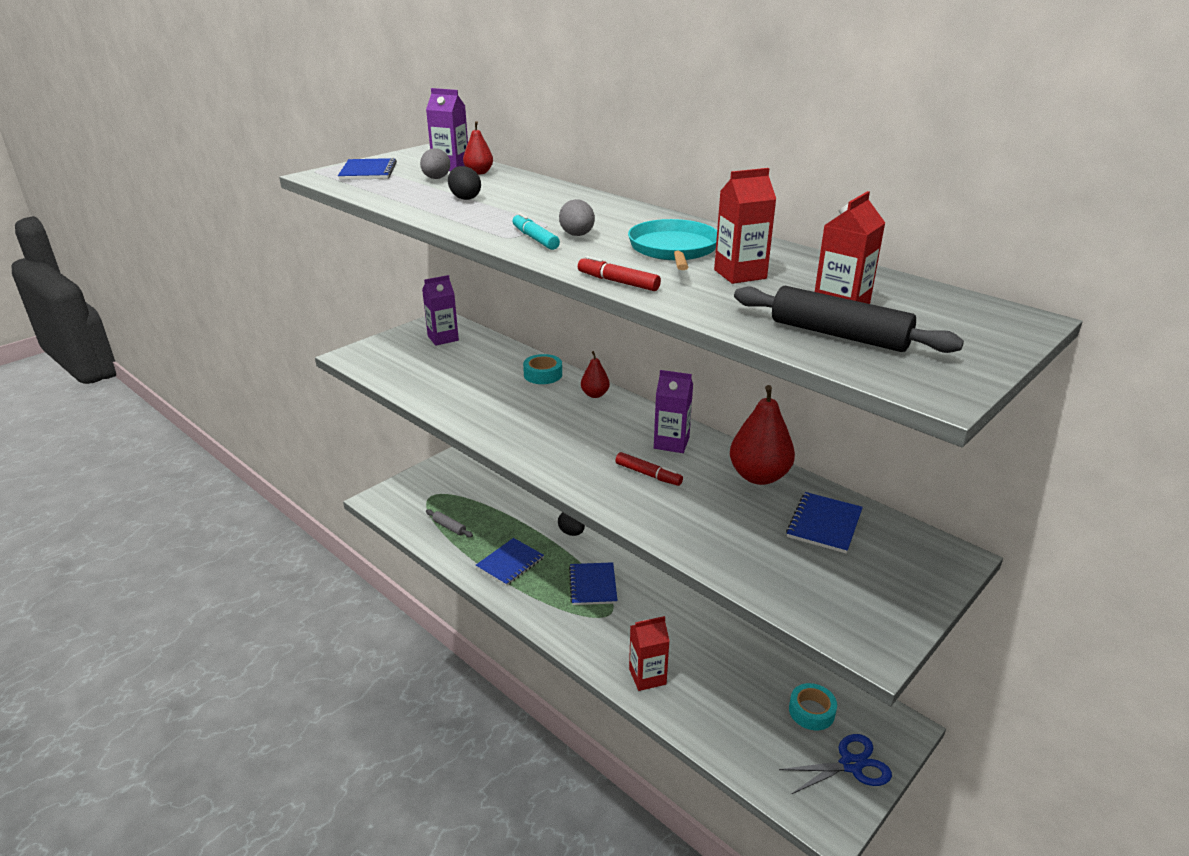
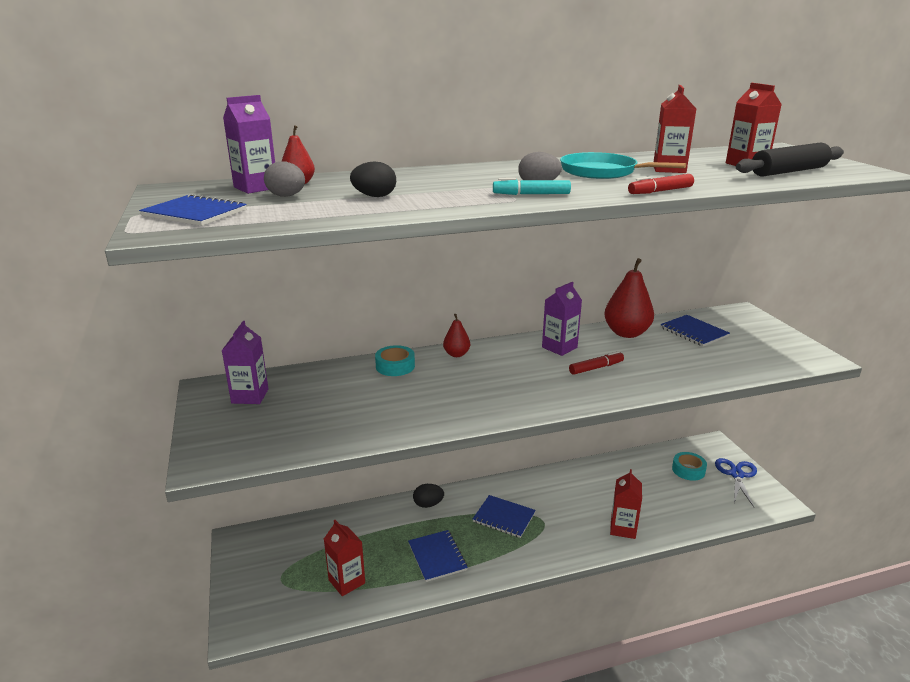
camera: 60 degrees left, 5 degrees down
(449, 527) = (347, 581): grey rolling pin -> red carton

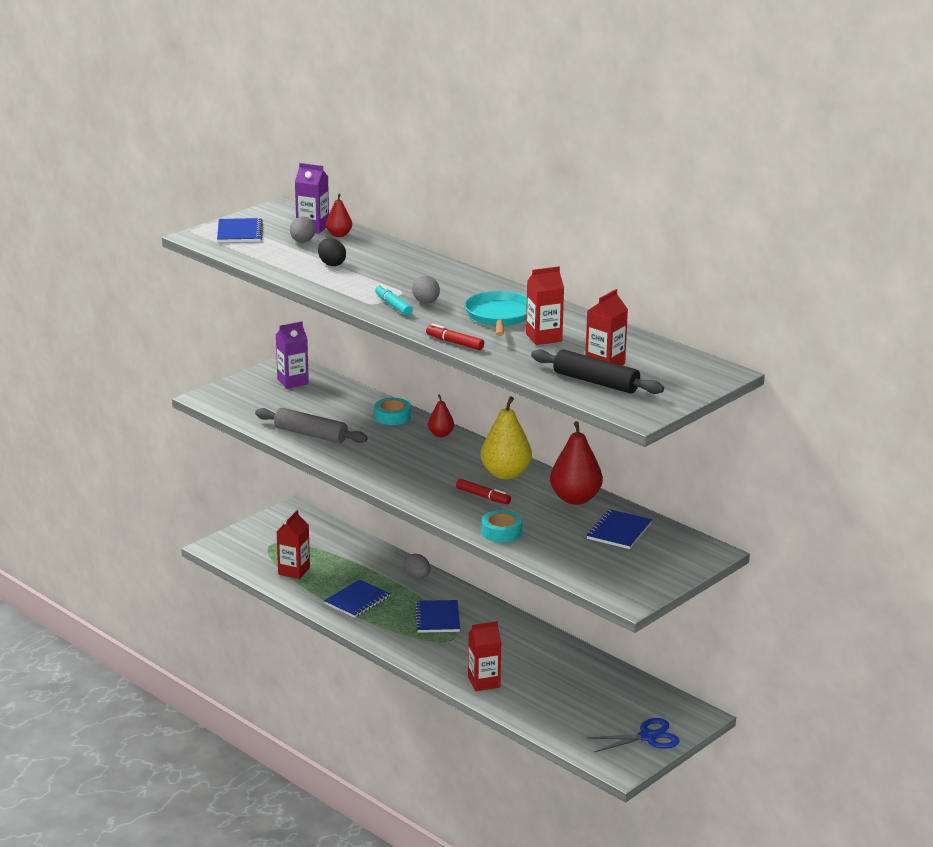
camera: 60 degrees right, 0 degrees up
(381, 419) = (311, 434): none -> grey rolling pin
(428, 504) = (417, 577): black egg -> grey egg
(559, 347) = (505, 474): purple carton -> yellow pear
(688, 470) = (623, 705): turquoise tape -> turquoise tape (501, 532)

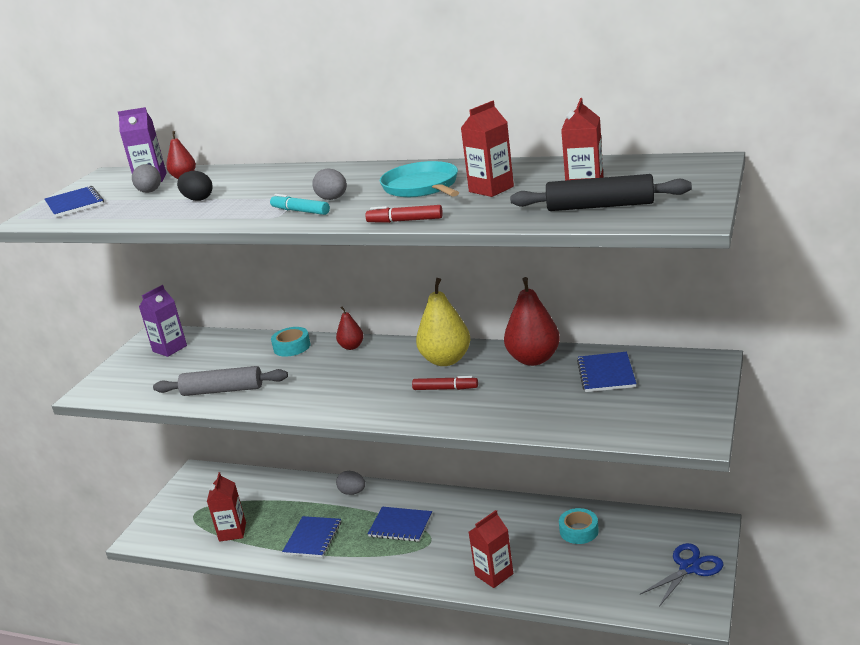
camera: 20 degrees left, 0 degrees up
(437, 618) = (400, 526): blue notebook -> blue notebook turned 45 degrees counterclockwise
(501, 532) = (497, 417): turquoise tape -> turquoise tape (579, 531)

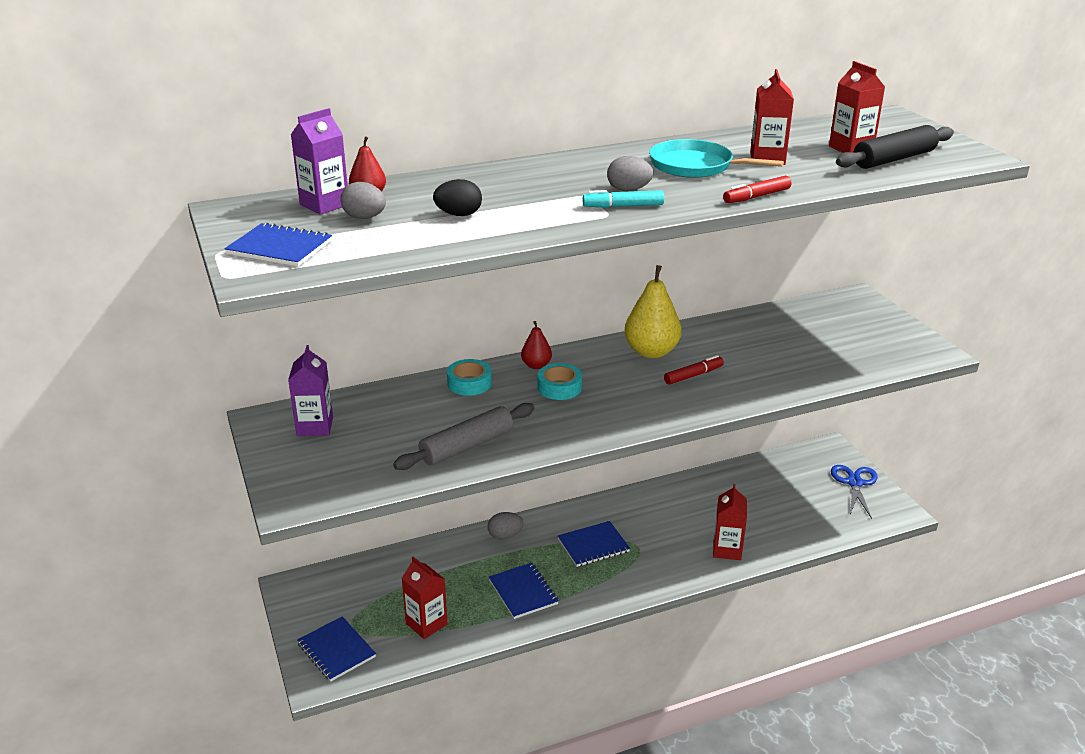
camera: 45 degrees left, 5 degrees up
(533, 359) = (726, 330): red pear -> none
(579, 531) = (745, 488): turquoise tape -> turquoise tape (559, 387)
(606, 374) = (801, 326): blue notebook -> blue notebook (336, 650)

